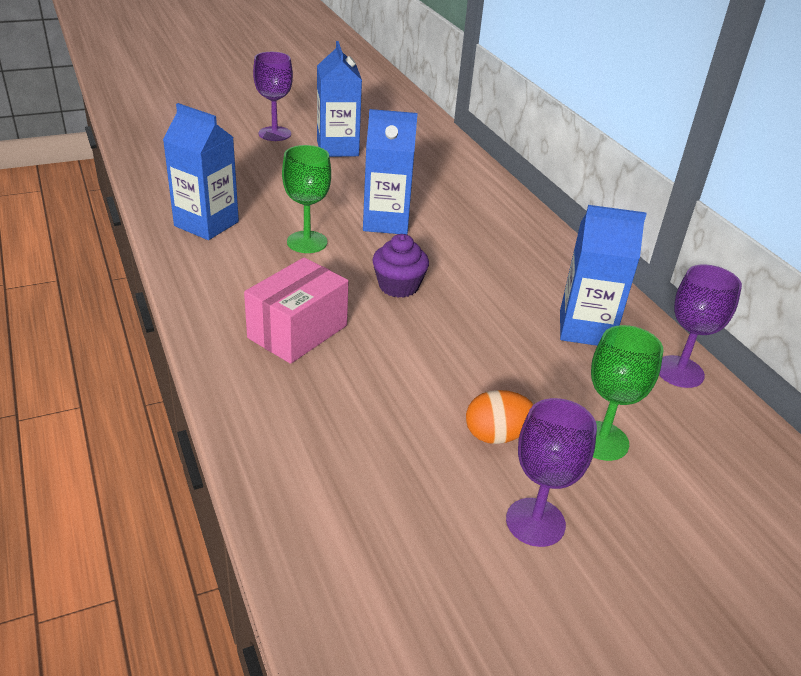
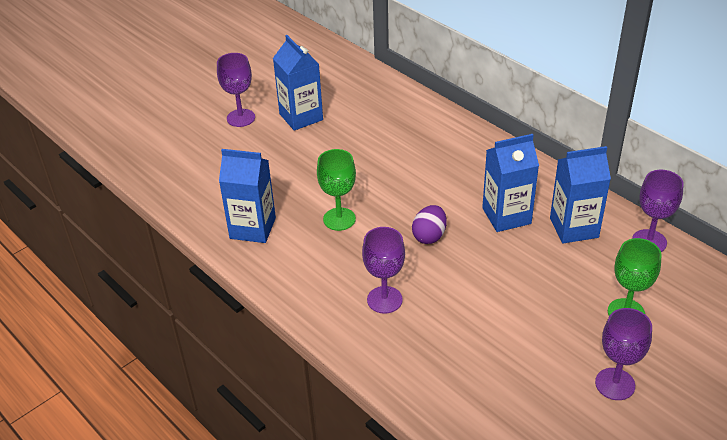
camera: 15 degrees left, 5 degrees up
(297, 331) = (384, 300): pink box -> purple goblet
(386, 222) = (384, 179): blue carton -> blue carton (506, 216)
(398, 286) = (429, 236): purple cupcake -> purple egg
(496, 435) = (560, 332): orange egg -> none

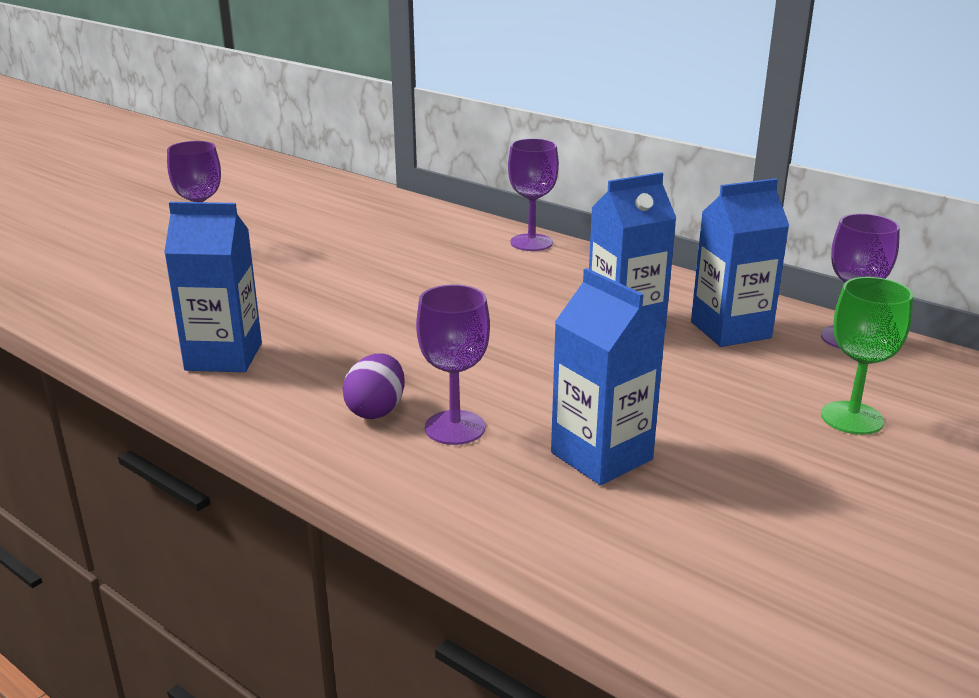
camera: 10 degrees left, 15 degrees down
(301, 117) = (296, 241): blue carton -> blue carton (601, 456)
(339, 219) = (366, 339): green goblet -> none
(429, 236) = (512, 350): purple egg -> purple egg (376, 410)
(615, 384) = (877, 509): purple goblet -> purple goblet (531, 242)

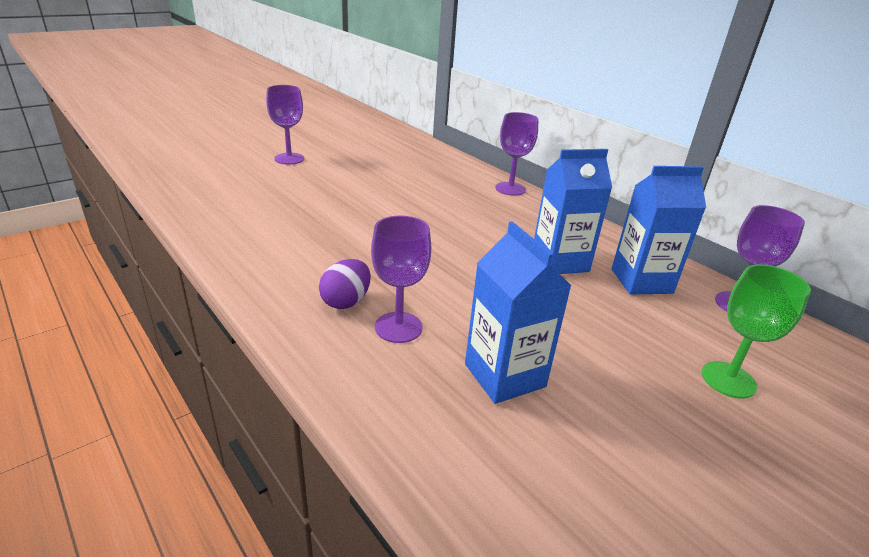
camera: 10 degrees right, 5 degrees up
(224, 356) = (260, 240): blue carton -> none

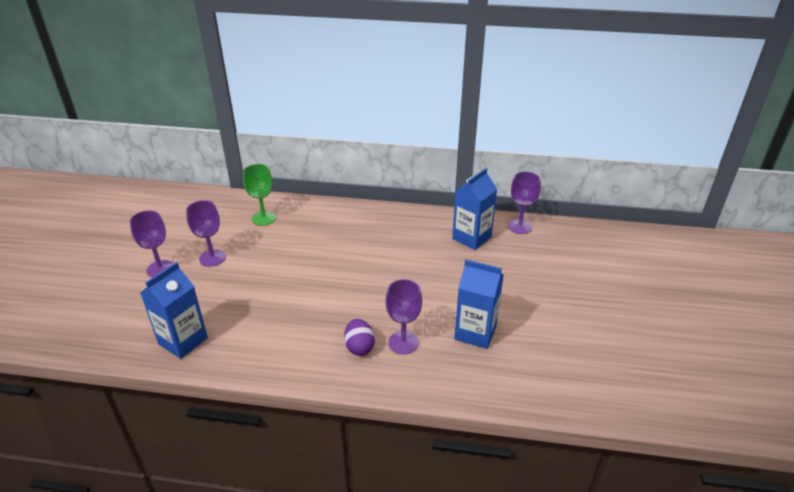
camera: 40 degrees left, 5 degrees up
(510, 189) = (339, 209): purple goblet -> purple goblet (212, 258)
(560, 261) = (425, 249): blue carton -> blue carton (183, 341)
(728, 380) = (551, 272): green goblet -> green goblet (263, 218)

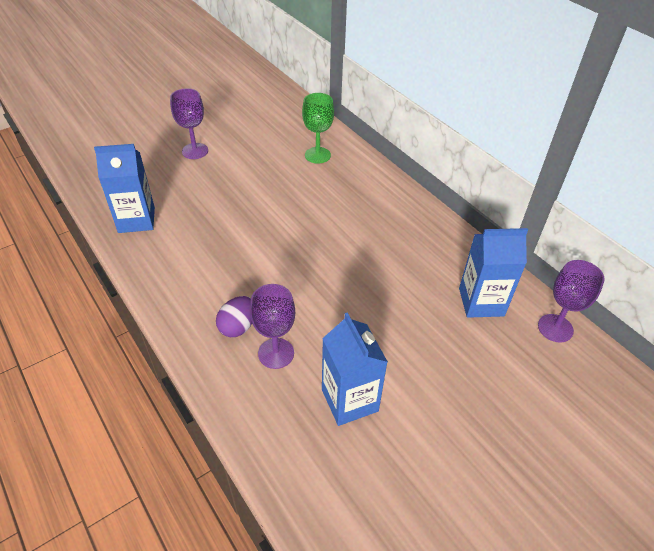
camera: 45 degrees right, 10 degrees up
(212, 258) = (238, 165): purple goblet -> none

